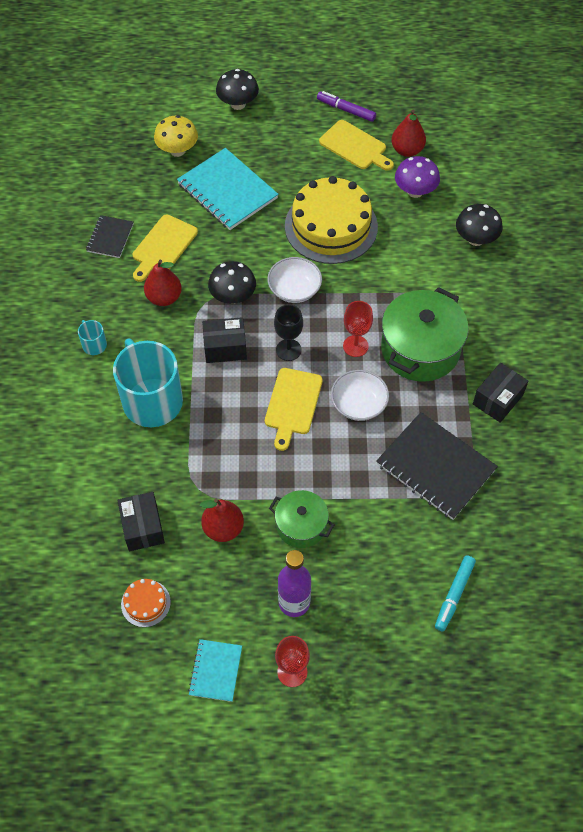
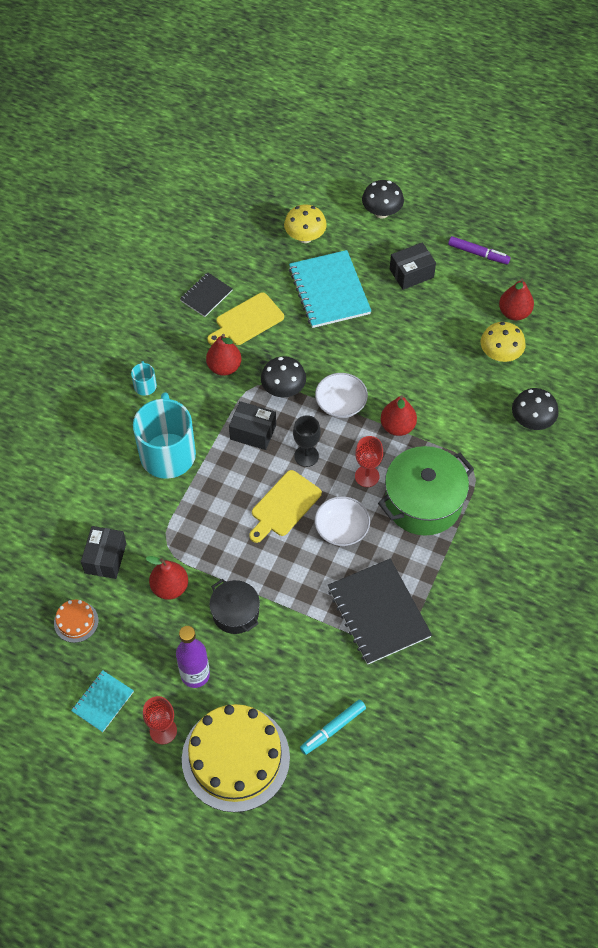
camera: 25 degrees right, 0 degrees up
(301, 525) = (235, 613): green pot -> black pot
(331, 226) = (404, 358): yellow cake -> yellow cake (235, 758)
(346, 110) = (478, 253): purple marker -> purple marker turned 150 degrees clockwise
(355, 146) = (467, 291): yellow cutting board -> none
(358, 290) = (397, 426): none -> red pear
(415, 191) = (500, 354): purple mushroom -> yellow mushroom
(497, 399) = (468, 576): black box -> black box (411, 273)

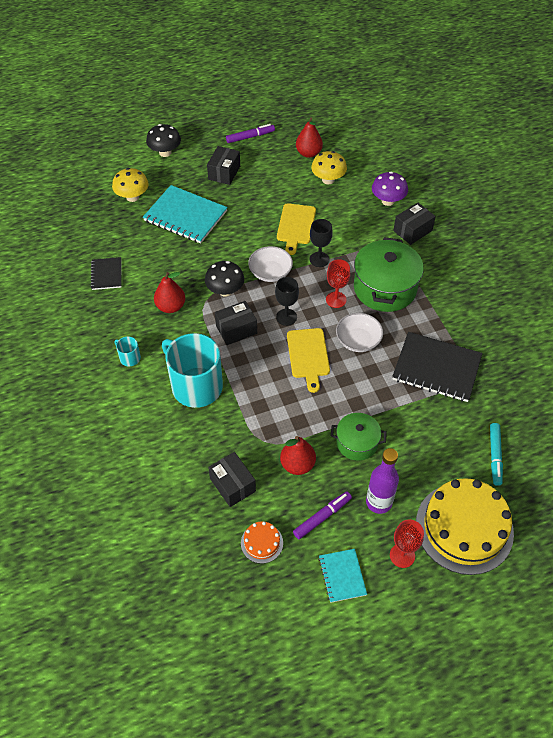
camera: 45 degrees left, 5 degrees down
(140, 645) = (322, 517): none -> purple marker
(235, 613) = (357, 443): black pot -> green pot
(247, 321) = (153, 269): yellow cutting board -> yellow cutting board (295, 226)
(397, 426) = (319, 259): red pear -> black goblet
(518, 470) = (412, 231): none -> black box
(531, 421) = (388, 201): black mushroom -> purple mushroom

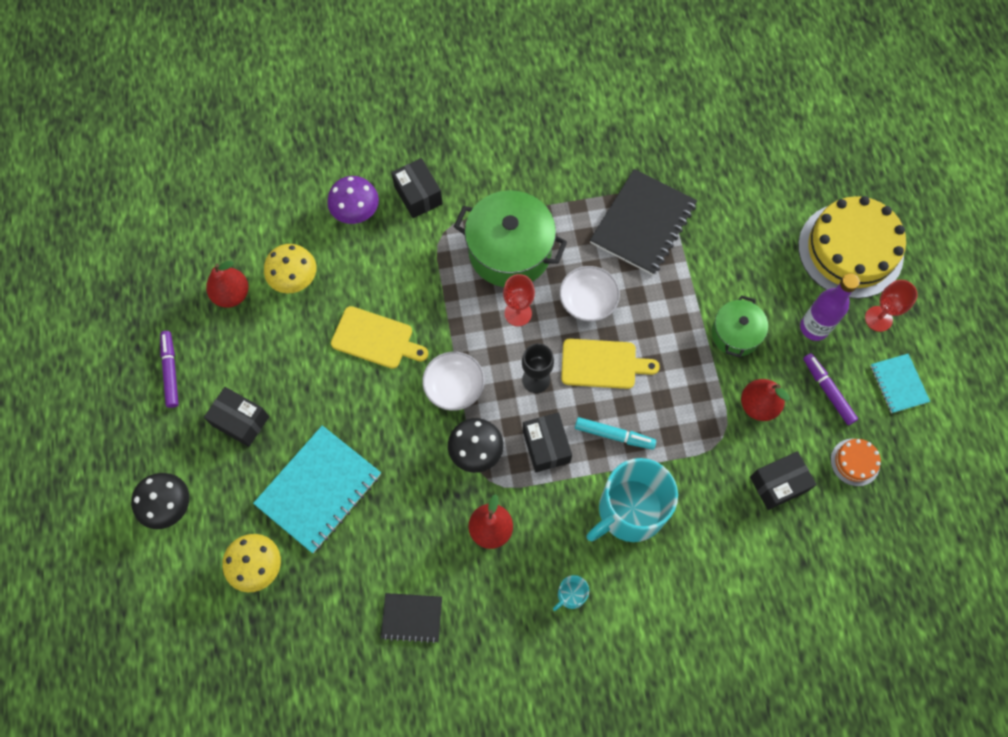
camera: 80 degrees left, 15 degrees up
(319, 259) = (444, 320): black goblet -> none
(342, 576) = (898, 384): turquoise notebook -> turquoise notebook turned 75 degrees clockwise
(495, 456) = (767, 196): turquoise marker -> turquoise marker (614, 435)

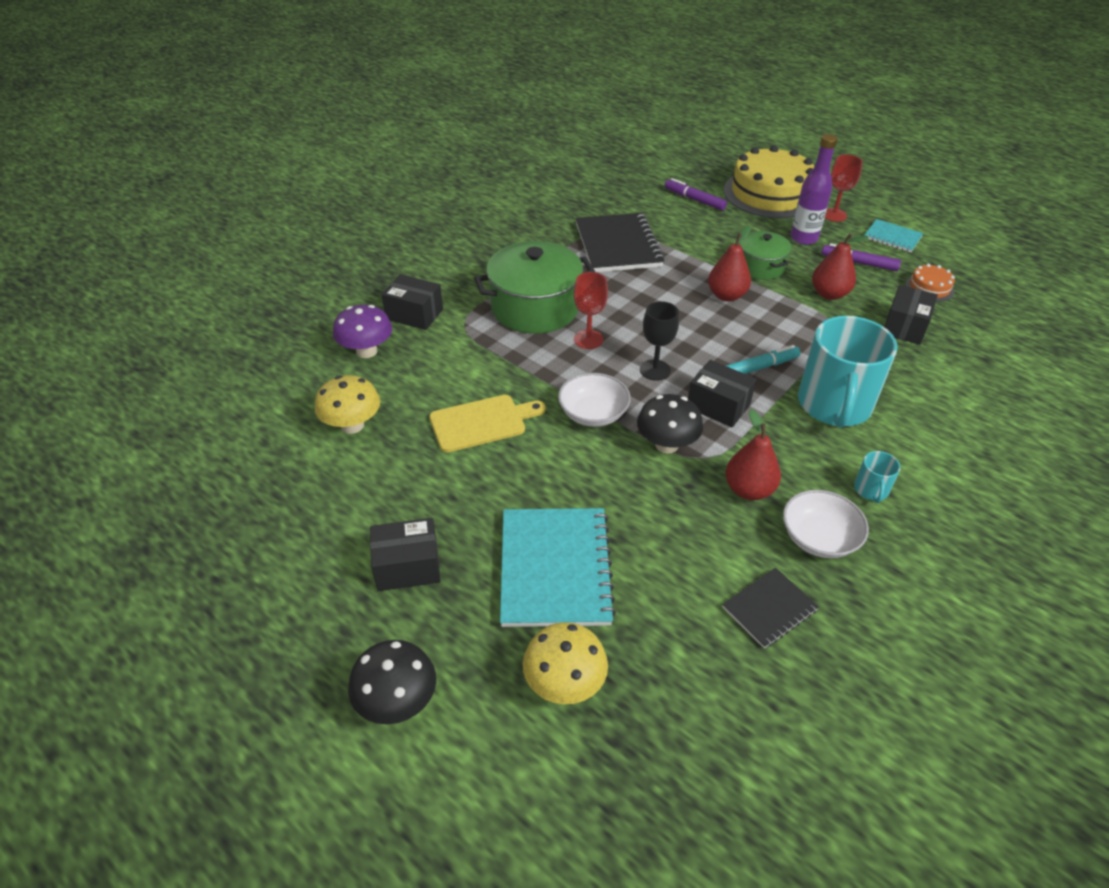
camera: 40 degrees left, 25 degrees down
(171, 371) = (279, 574): purple marker -> purple marker (694, 200)
(232, 294) = (293, 472): red pear -> red pear (726, 296)
(588, 301) = (633, 304): white bowl -> white bowl (819, 538)
(602, 364) = (693, 332): yellow cutting board -> none

